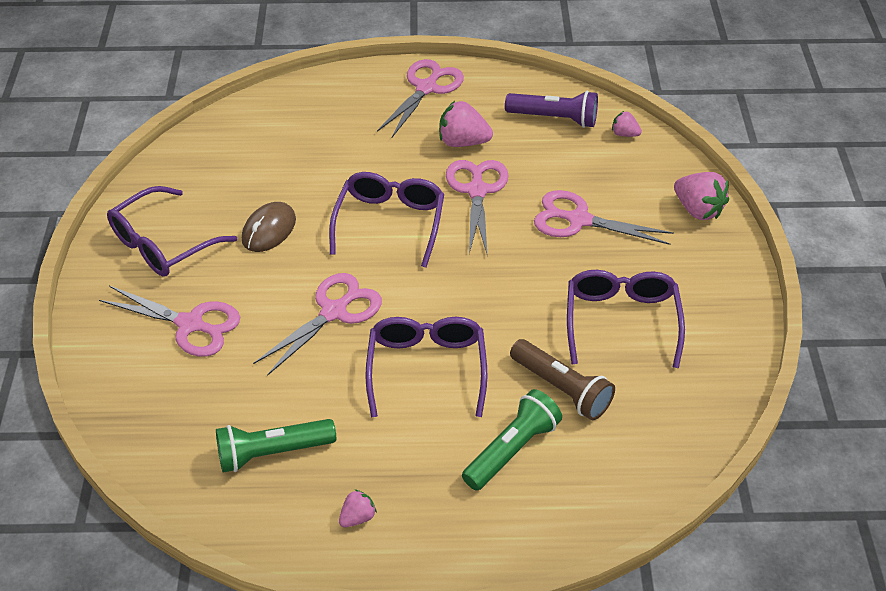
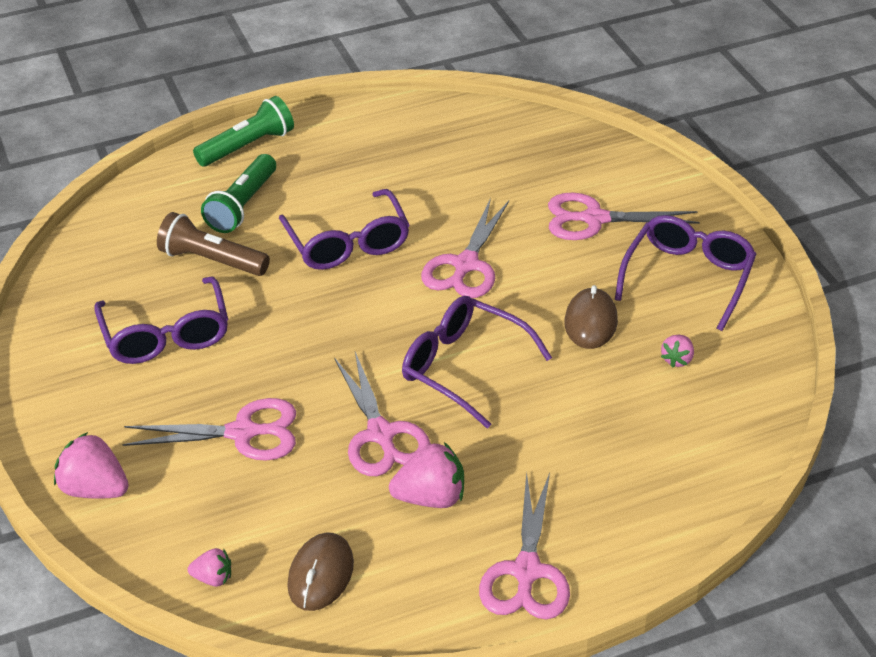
camera: 160 degrees right, 5 degrees down
(272, 453) = (446, 153): green flashlight -> green flashlight (248, 146)
(357, 517) = (351, 135): pink strawberry -> pink strawberry (677, 359)
(390, 222) = (463, 367): purple glasses -> purple glasses turned 135 degrees clockwise
(554, 118) = (321, 575): purple flashlight -> brown mouse

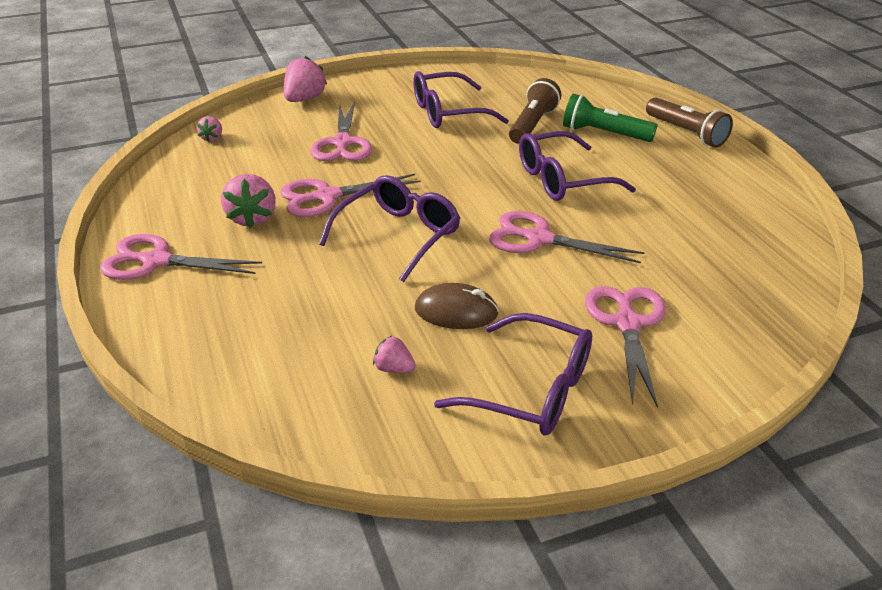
camera: 90 degrees right, 5 degrees down
(248, 146) = (686, 133): green flashlight -> brown flashlight
(321, 575) = (197, 175): brown mouse -> none

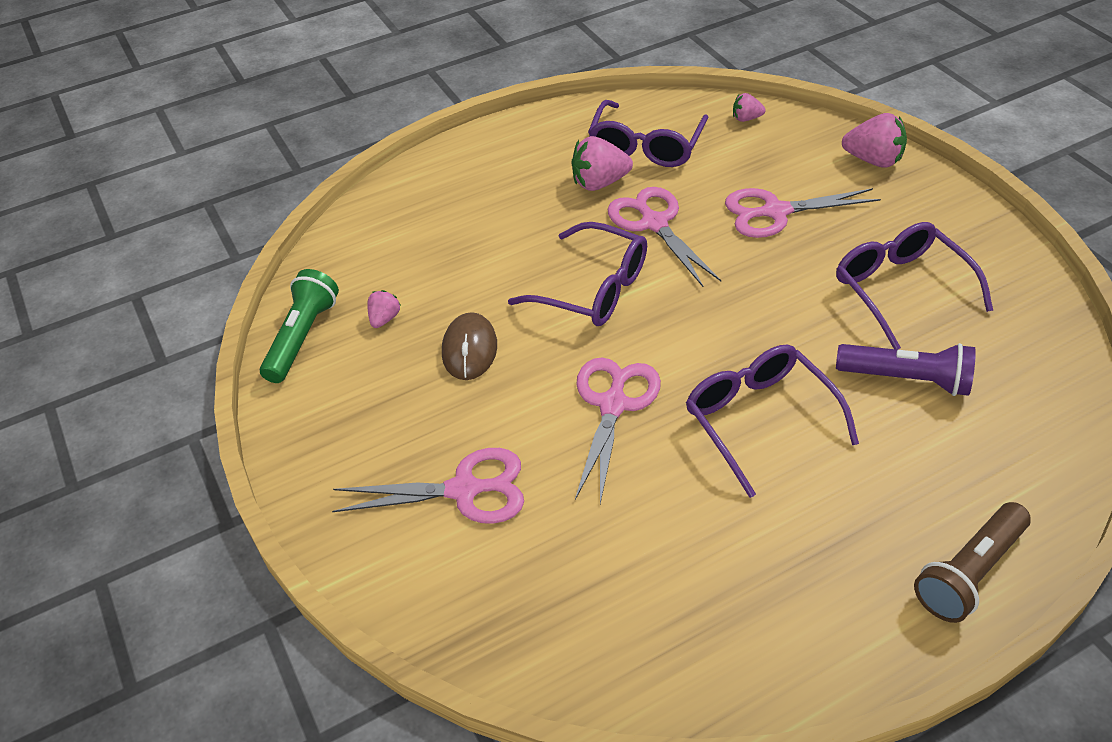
camera: 85 degrees right, 10 degrees up
(156, 261) = (518, 146): pink scissors -> none
(532, 125) = (906, 379): brown flashlight -> purple flashlight
(532, 390) = (359, 416): purple glasses -> purple glasses (646, 146)
(604, 134) = (915, 462): green flashlight -> green flashlight (302, 337)

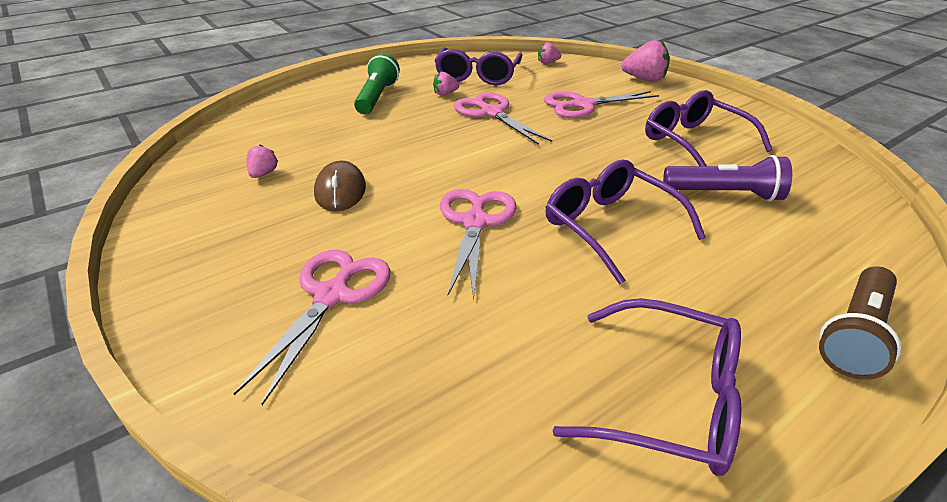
camera: 10 degrees left, 10 degrees down
(302, 337) = (183, 188): green flashlight -> green flashlight (377, 97)
(464, 490) = (332, 295): pink scissors -> pink scissors turned 60 degrees counterclockwise
(593, 289) = (447, 150): purple glasses -> purple glasses (668, 399)
(599, 183) = (445, 94): pink strawberry -> pink strawberry, size x0.56

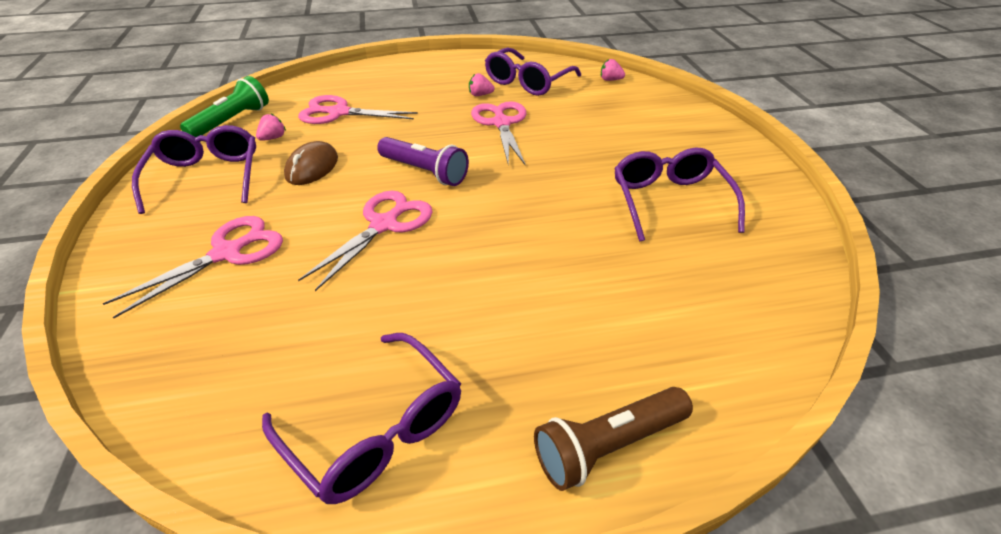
camera: 25 degrees right, 5 degrees up
(377, 97) = (420, 86): green flashlight -> green flashlight (232, 121)
(583, 105) = (597, 134): pink scissors -> pink scissors (339, 113)
(609, 226) = (491, 263): purple glasses -> purple glasses (207, 176)
(644, 79) = (693, 118): pink strawberry -> none
(724, 194) = (638, 264): purple flashlight -> purple flashlight (425, 172)

